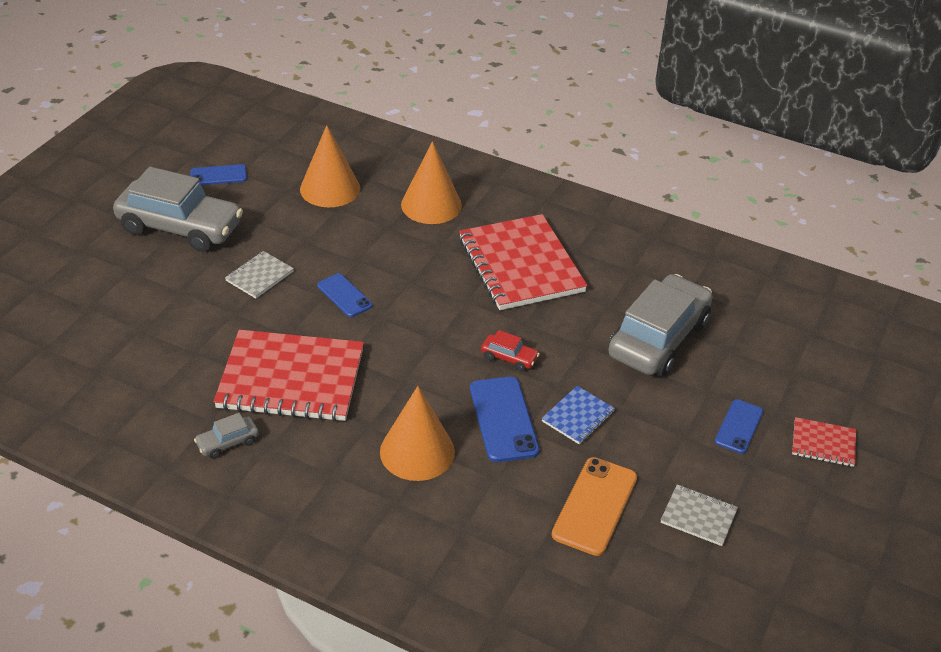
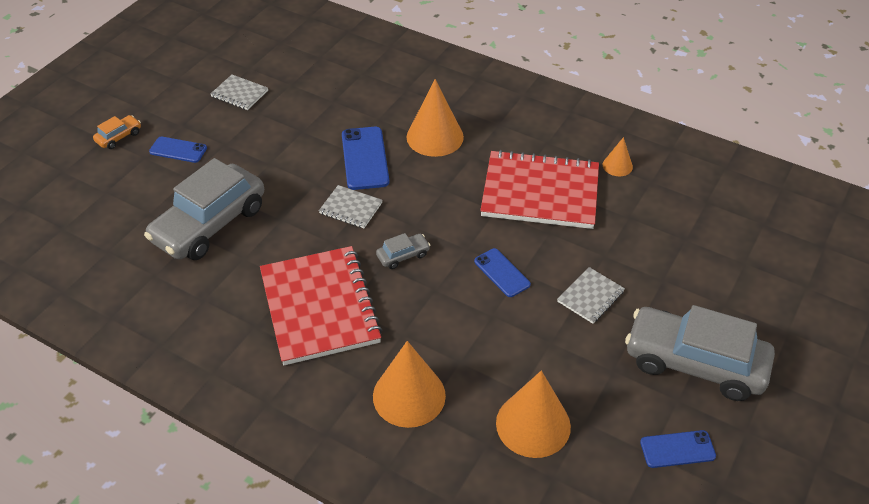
camera: 175 degrees left, 5 degrees up
(188, 415) = (617, 166): none -> orange cone
(227, 443) = (580, 145): grey car -> grey car (403, 255)
(509, 358) = (351, 208): red car -> grey notebook
(578, 416) = (304, 159): blue notebook -> none
(595, 506) = (310, 101): orange phone -> none
(738, 426) = (178, 150): blue phone -> blue phone turned 75 degrees clockwise
(823, 444) = (119, 137): red notebook -> orange car

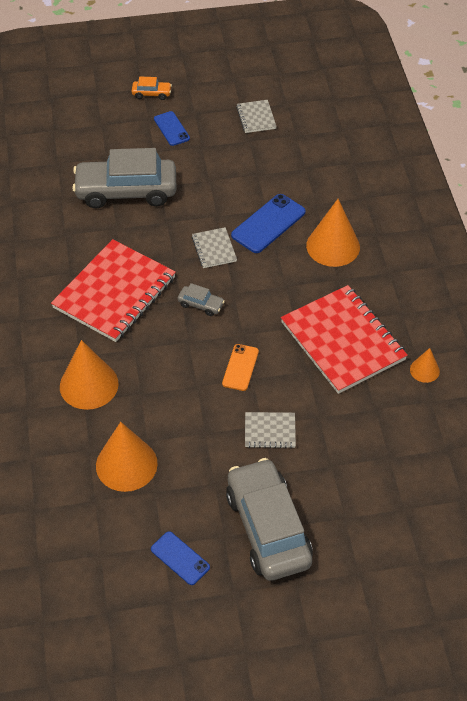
camera: 50 degrees right, 5 degrees up
(502, 273) = (240, 367): blue phone -> orange phone

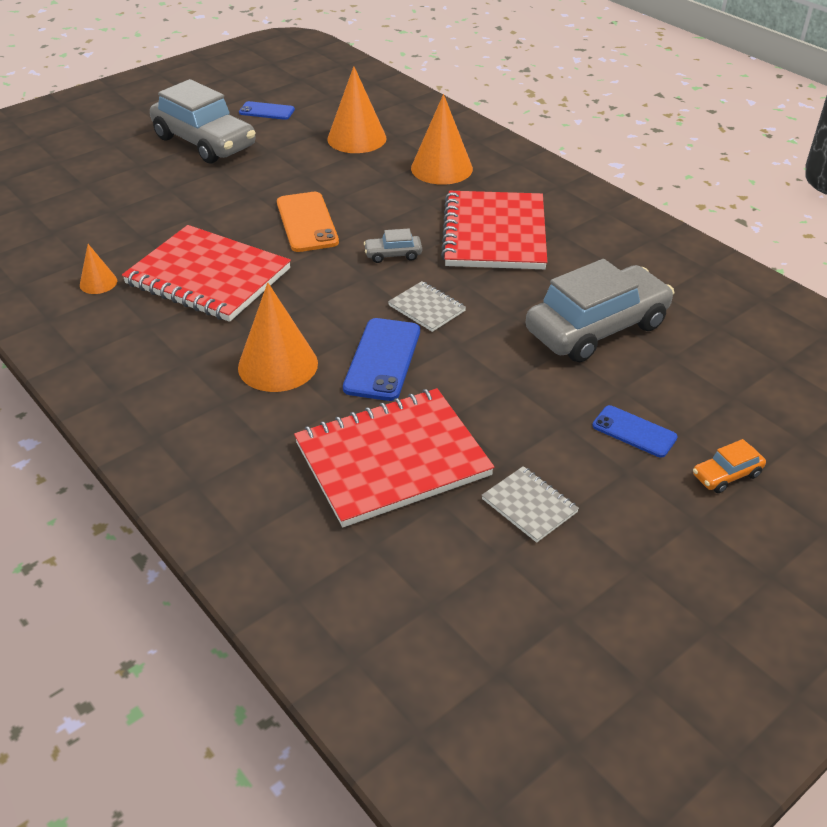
camera: 150 degrees right, 10 degrees down
(240, 367) = (306, 222): orange phone -> orange phone, size x1.59
(270, 431) = (243, 191): grey notebook -> none
(305, 164) = (392, 459): none -> red notebook

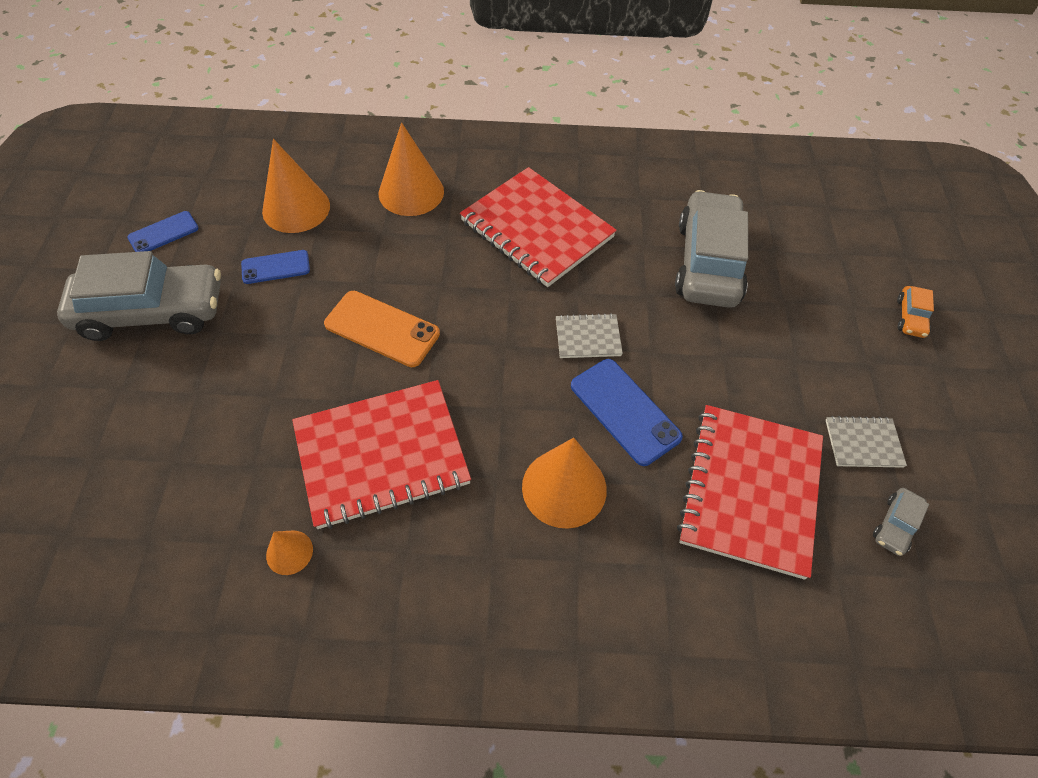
camera: 50 degrees left, 15 degrees up
(393, 255) = (495, 307): grey car -> grey car (895, 525)
(634, 431) = (833, 329): blue phone -> blue phone (276, 267)

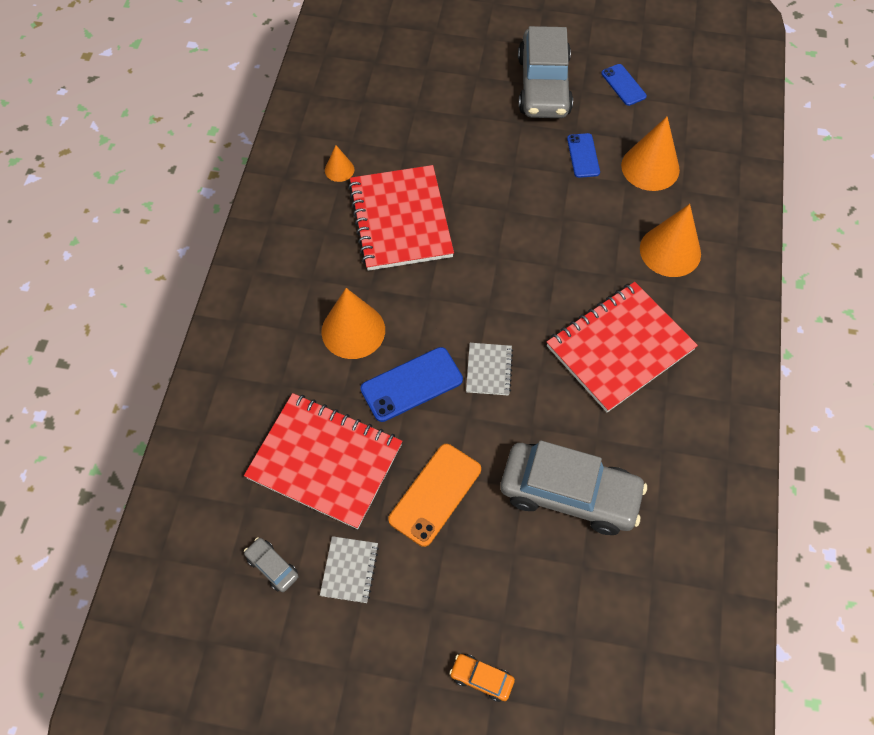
camera: 100 degrees right, 5 degrees up
(382, 329) = (513, 224): orange phone -> orange phone (435, 494)

